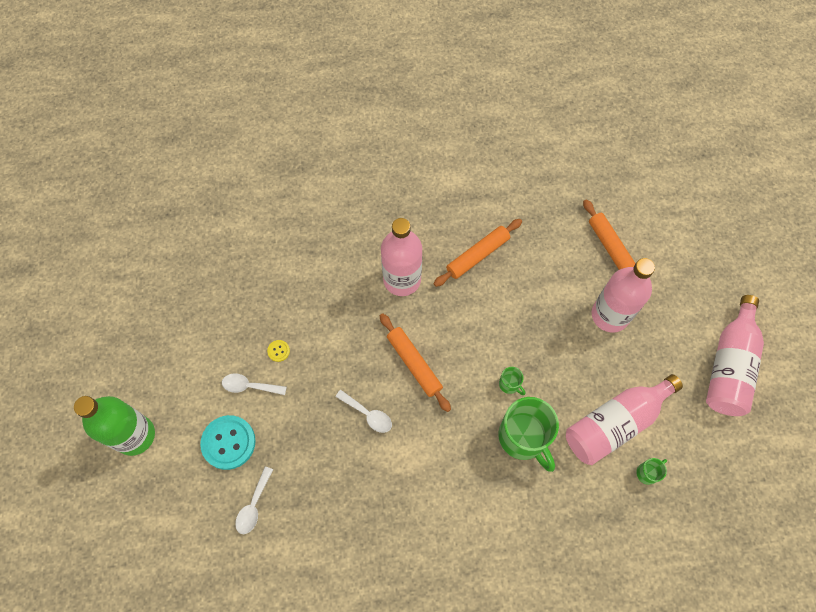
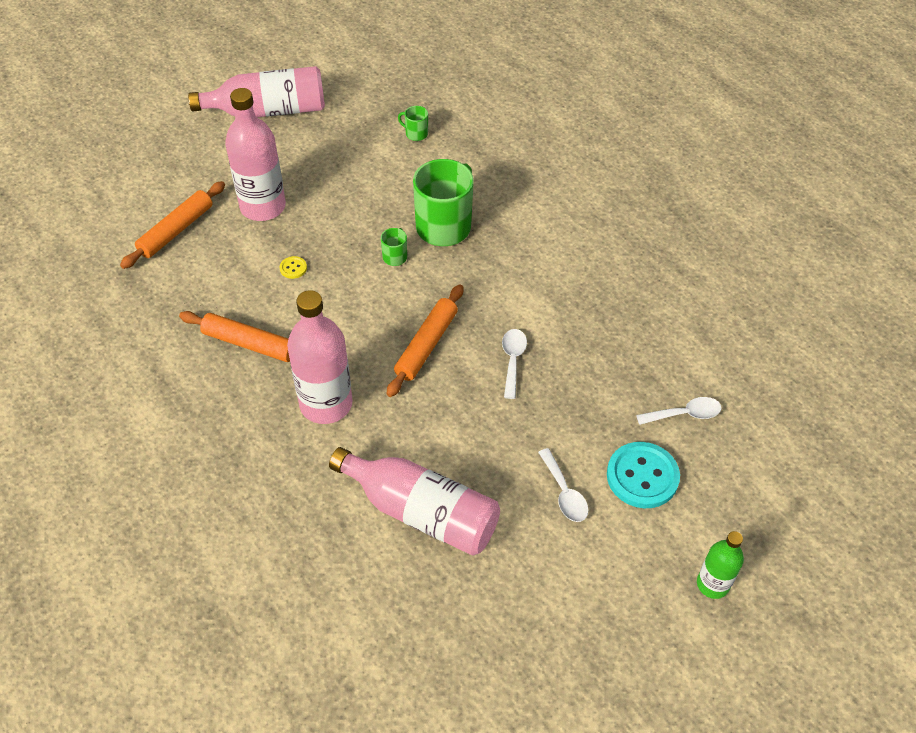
camera: 120 degrees left, 15 degrees down
(135, 435) = (712, 584): green bottle -> green bottle, size x0.56
(278, 351) = (501, 486): yellow button -> yellow button (293, 268)
(615, 423) = (382, 168): pink bottle -> pink bottle (421, 512)

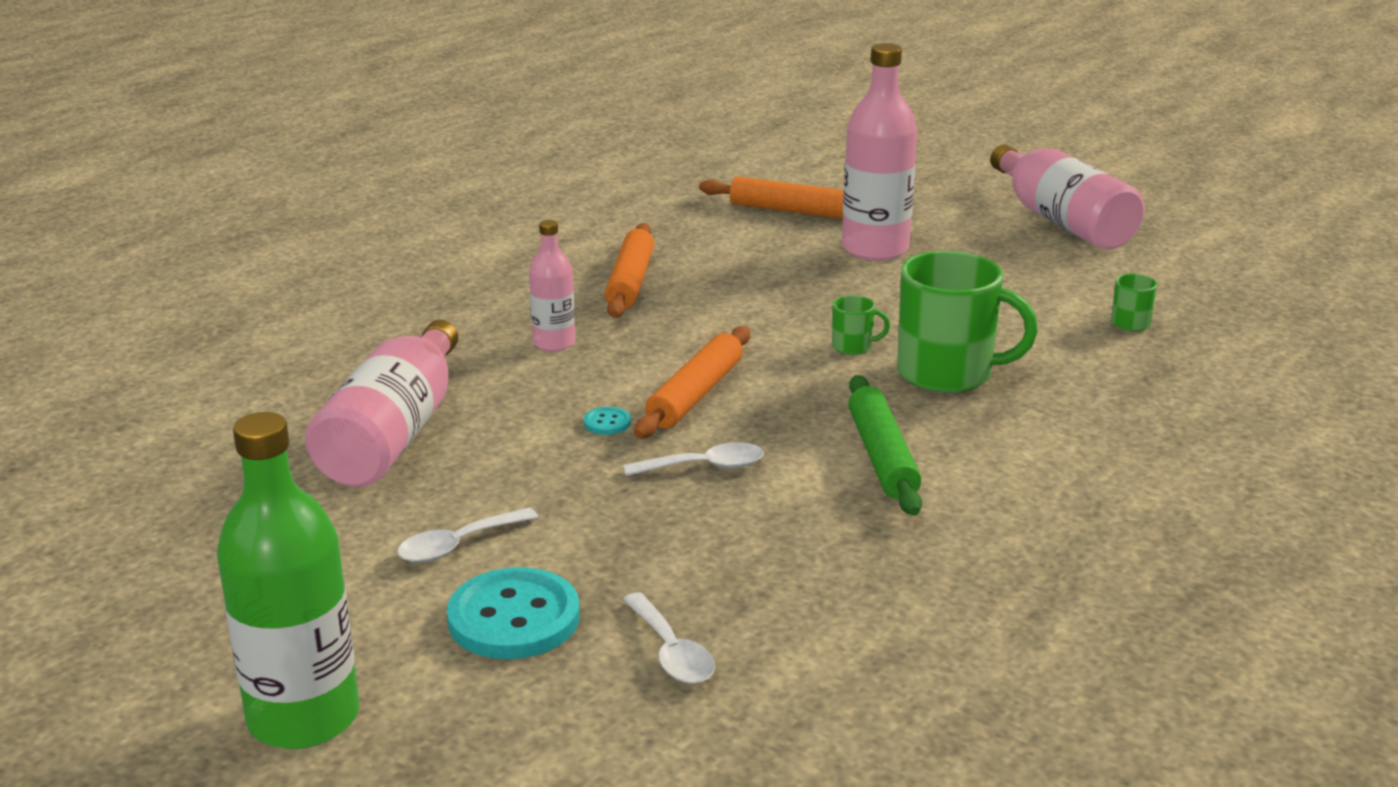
camera: 75 degrees right, 25 degrees down
(293, 268) = (778, 285): yellow button -> none
(326, 404) = (554, 343): pink bottle -> pink bottle, size x0.56
(426, 345) = (695, 395): orange rolling pin -> orange rolling pin turned 75 degrees counterclockwise
(446, 396) = (607, 423): none -> turquoise button
(526, 281) = (882, 457): none -> green rolling pin
(712, 584) = (303, 718): green bottle -> green bottle, size x1.79

